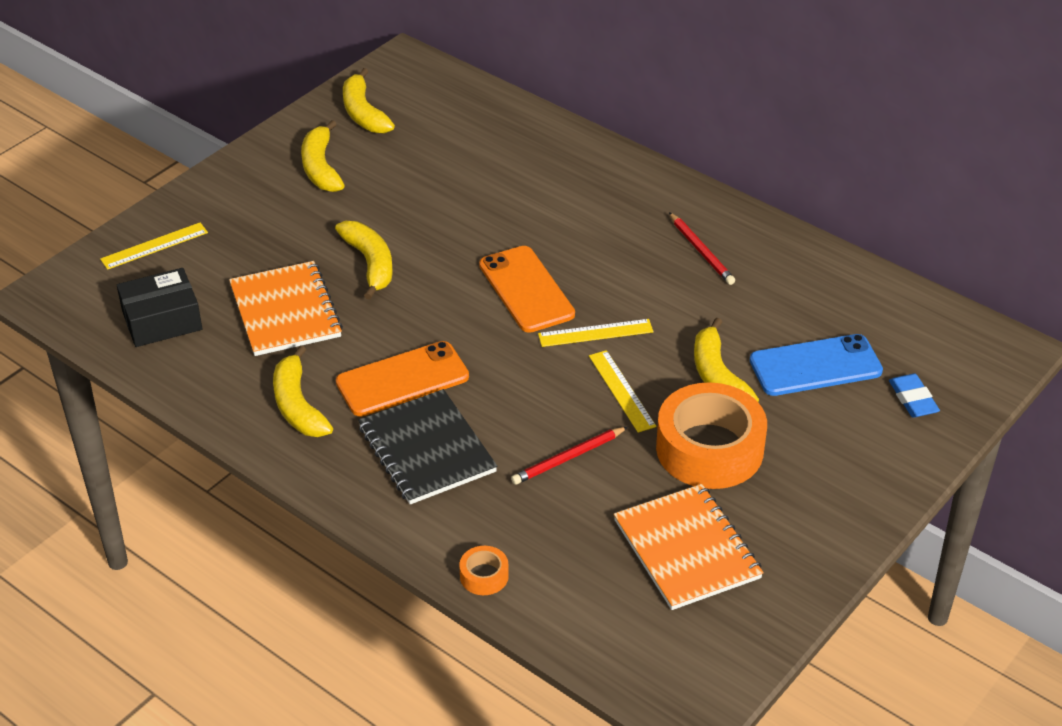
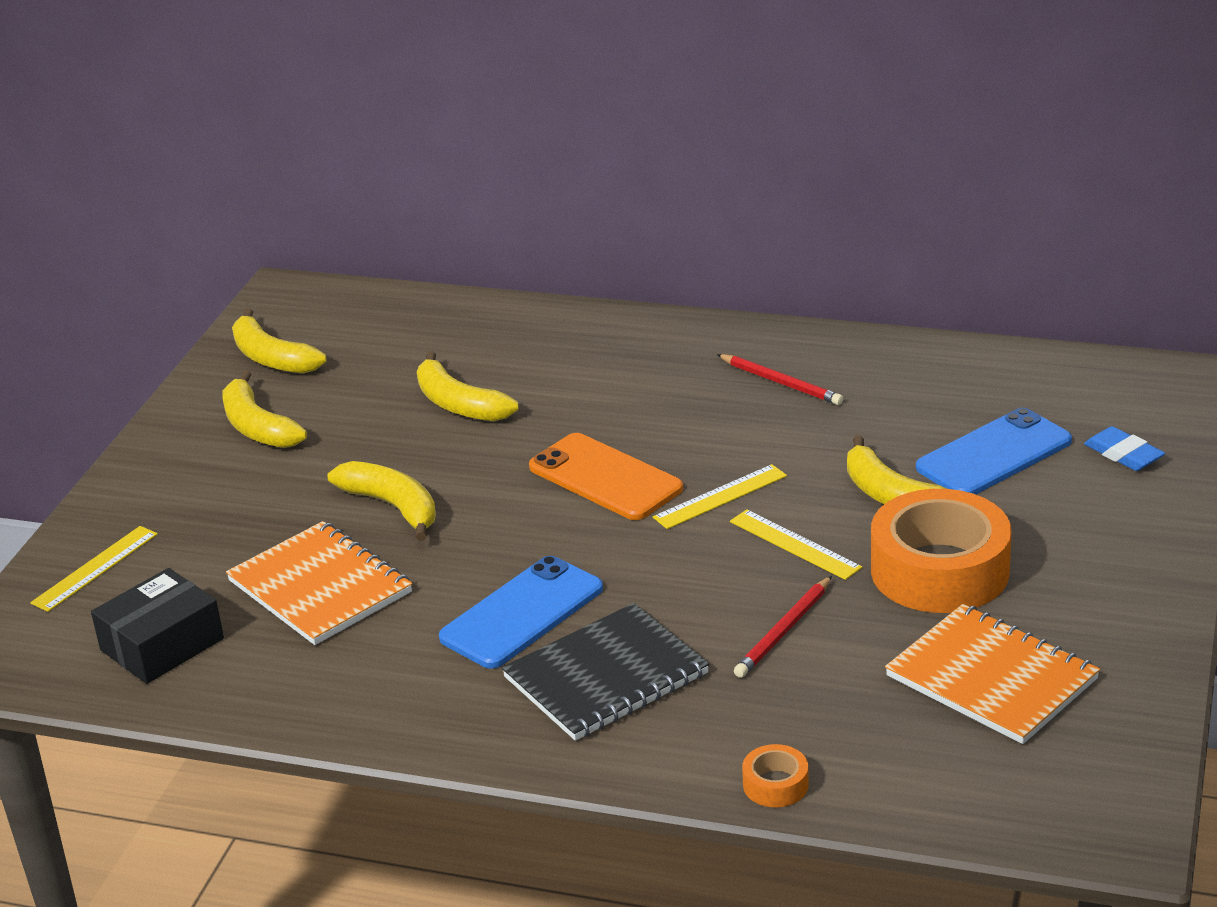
camera: 20 degrees left, 10 degrees down
(297, 405) = (408, 681): yellow banana -> yellow banana (459, 404)
(402, 379) = (522, 613): orange phone -> blue phone
(426, 449) = (606, 676): black notebook -> black notebook turned 75 degrees counterclockwise

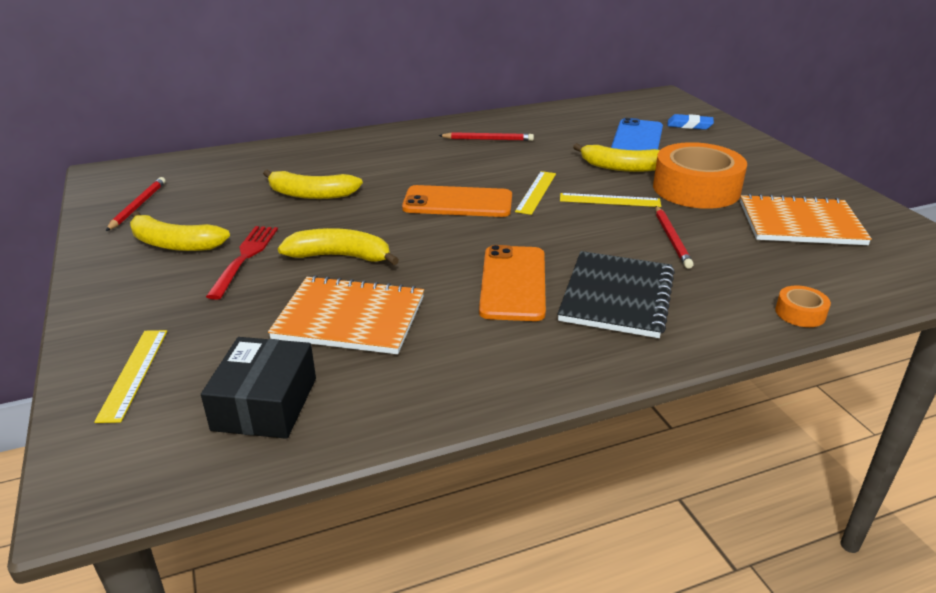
camera: 40 degrees left, 0 degrees up
(271, 358) = (138, 206): yellow banana -> red pencil
(302, 472) = (244, 258): none -> red fork
(522, 613) = (513, 283): blue phone -> orange phone

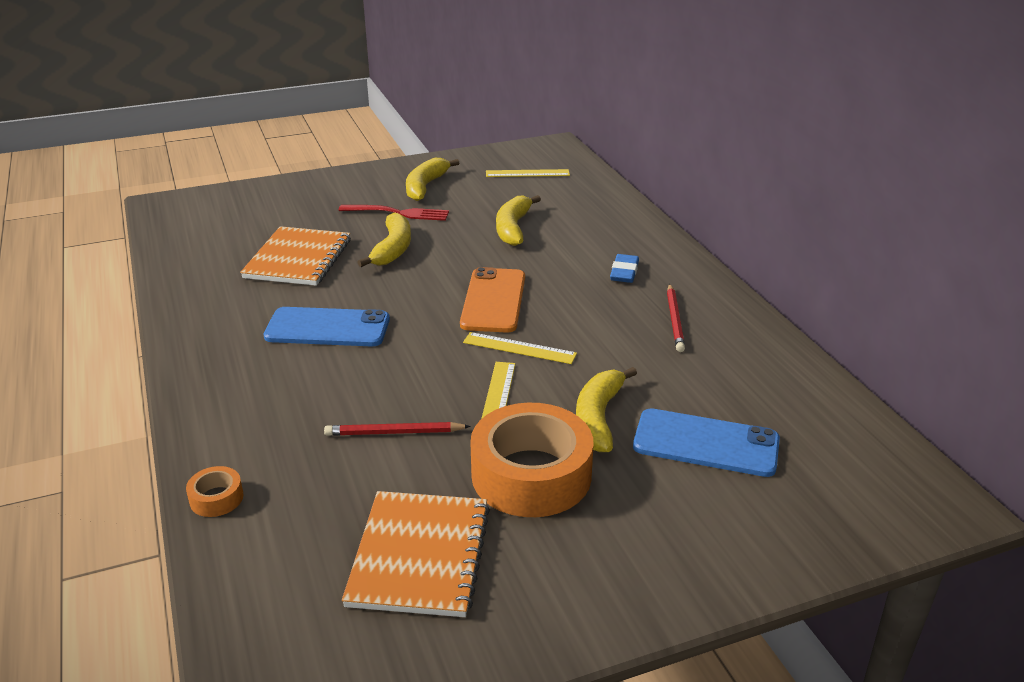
camera: 90 degrees right, 0 degrees up
(133, 373) = (262, 198): yellow ruler -> yellow ruler (527, 173)
(138, 206) = (491, 165): red pencil -> none
(265, 404) = (211, 239): black box -> none
(513, 283) = (327, 328): orange phone -> blue phone
(617, 296) = (287, 382): black notebook -> none
(689, 125) = (790, 511): blue eraser -> blue eraser (624, 272)

